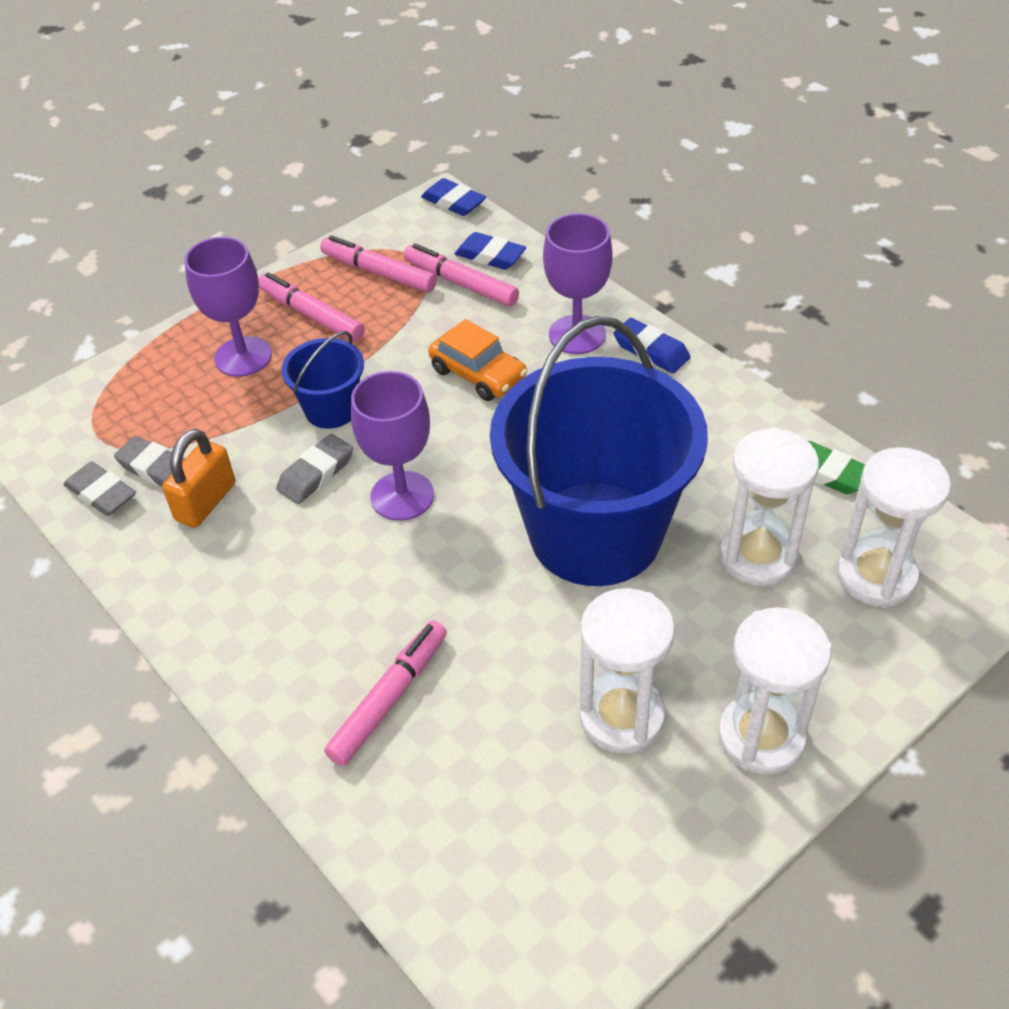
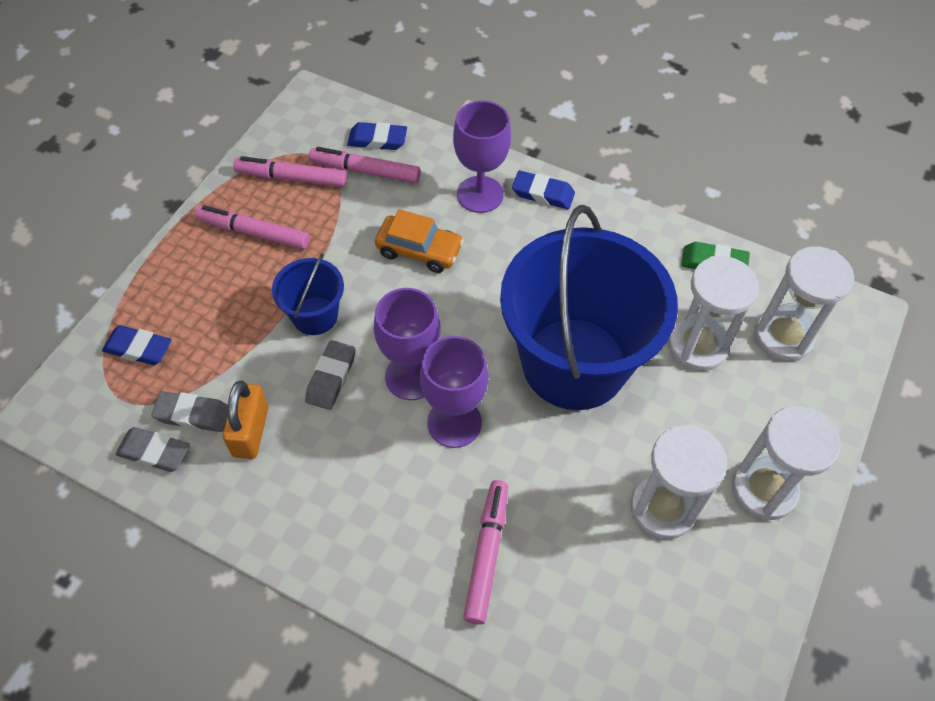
camera: 25 degrees left, 10 degrees up
(243, 357) = (214, 288): purple goblet -> purple goblet (454, 423)
(453, 202) = (323, 97): blue eraser -> blue eraser (138, 348)

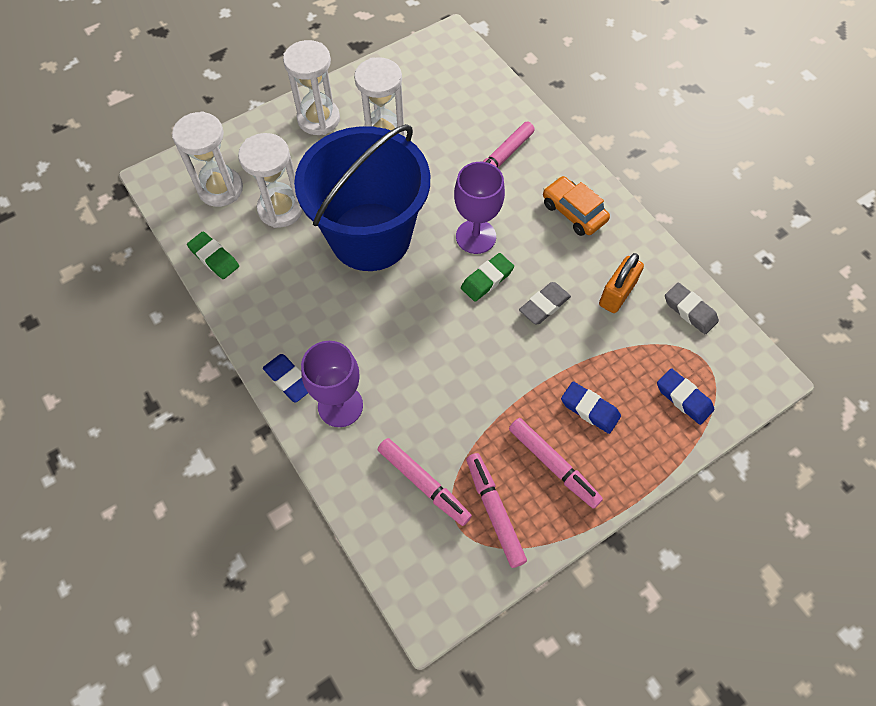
camera: 150 degrees left, 5 degrees up
(193, 414) = (655, 325): grey eraser -> none
(292, 178) = (494, 511): pink marker -> pink marker turned 150 degrees counterclockwise
(315, 315) = (534, 360): blue bucket -> none
(377, 140) = (393, 516): blue eraser -> blue eraser (589, 409)
(411, 376) = (487, 279): purple goblet -> green eraser
(419, 250) = (423, 377): orange car -> orange car (573, 212)

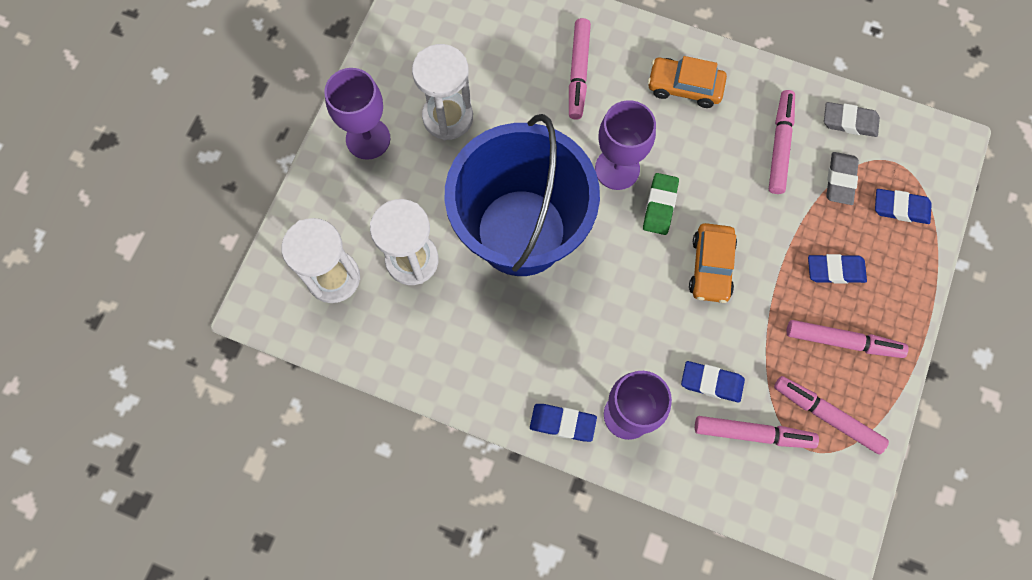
camera: 35 degrees left, 10 degrees up
(214, 258) = (390, 353): green eraser -> none
(318, 119) = (368, 139): white hourglass -> purple goblet
(422, 425) = (711, 382): none -> blue eraser
(491, 344) = (711, 267): none -> orange car
(544, 305) = (727, 198): grey eraser -> grey eraser (840, 180)
(617, 294) = (779, 145): orange padlock -> pink marker

